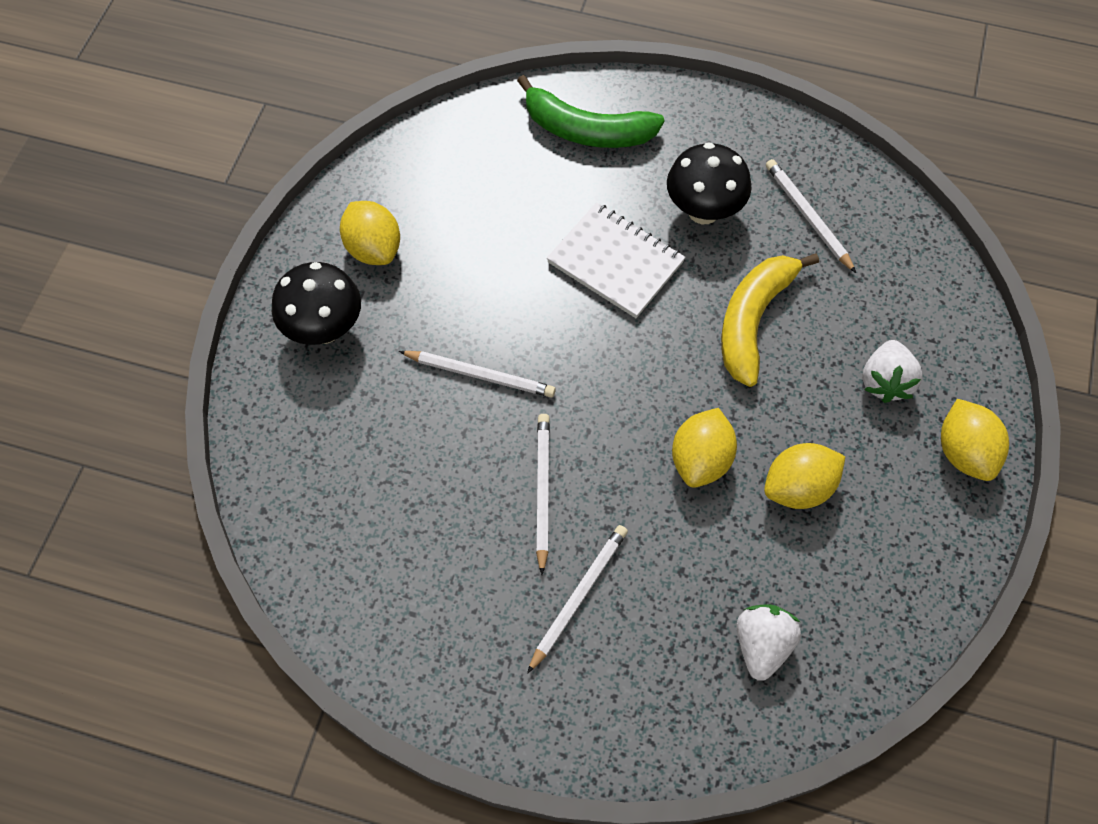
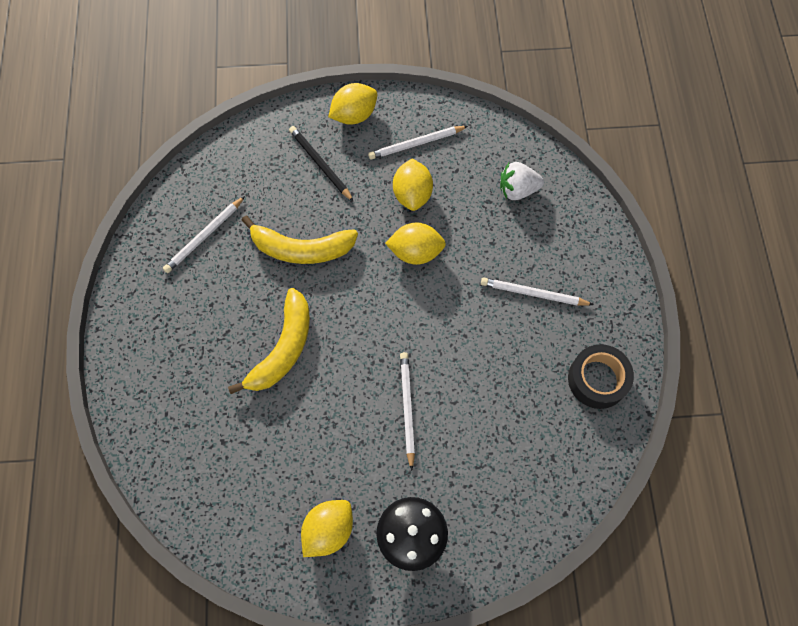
camera: 110 degrees left, 5 degrees up
(415, 630) = (597, 379): none -> black tape
(542, 491) = (475, 337): white pencil -> white pencil (416, 144)
(586, 130) = (166, 409): green banana -> none
(615, 262) = (283, 349): white notebook -> yellow banana
(703, 211) = (219, 304): black mushroom -> none
(798, 488) = (412, 194): yellow lemon -> yellow lemon turned 45 degrees clockwise
(885, 382) = (320, 164): white strawberry -> black pencil

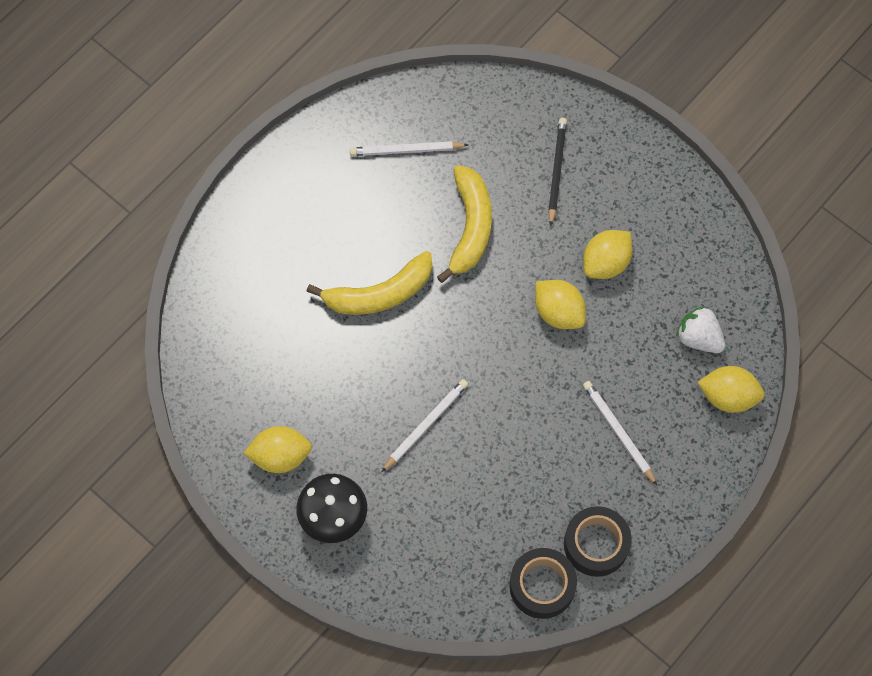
camera: 45 degrees right, 0 degrees up
(301, 249) = (470, 228): yellow banana -> yellow banana turned 135 degrees counterclockwise
(354, 115) = (628, 153): yellow lemon -> yellow lemon (728, 396)
(416, 144) = (655, 223): white pencil -> none
(594, 441) = (542, 586): none -> black tape

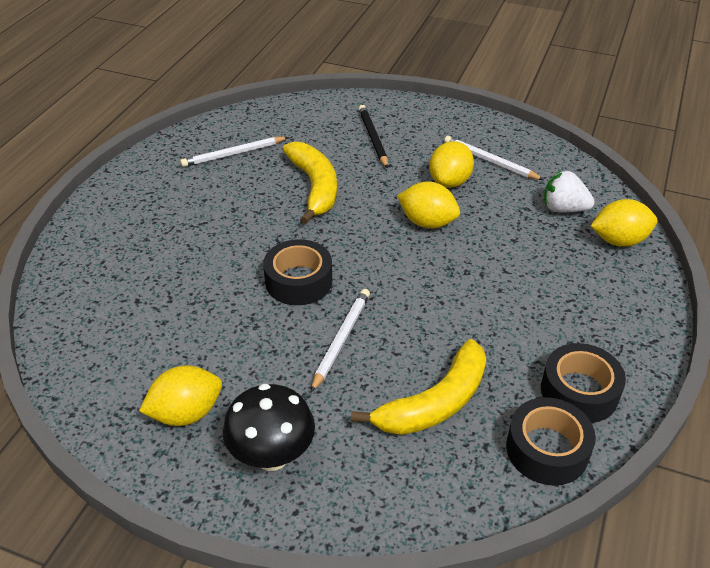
camera: 20 degrees left, 25 degrees down
(379, 294) = (247, 251): yellow banana -> yellow banana (435, 403)
(413, 346) = (298, 281): none -> black tape
(618, 432) = (539, 293): white pencil -> white pencil (490, 161)

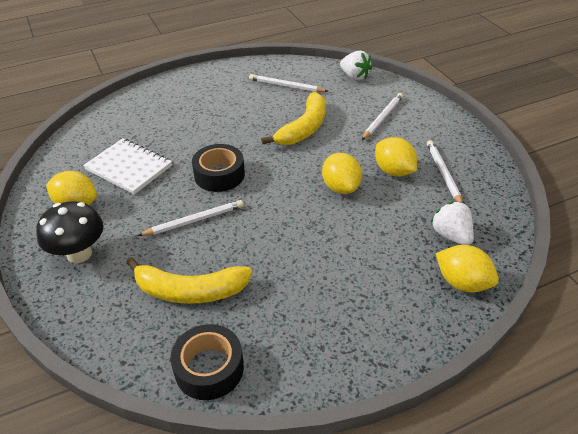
camera: 45 degrees right, 0 degrees up
(186, 336) = (129, 168): none -> white notebook
(290, 110) = (354, 76): none -> white strawberry
(373, 138) = (382, 118): black pencil -> white pencil
(449, 182) = (393, 171): yellow lemon -> yellow lemon turned 75 degrees clockwise
(579, 391) = (280, 353): black tape -> none

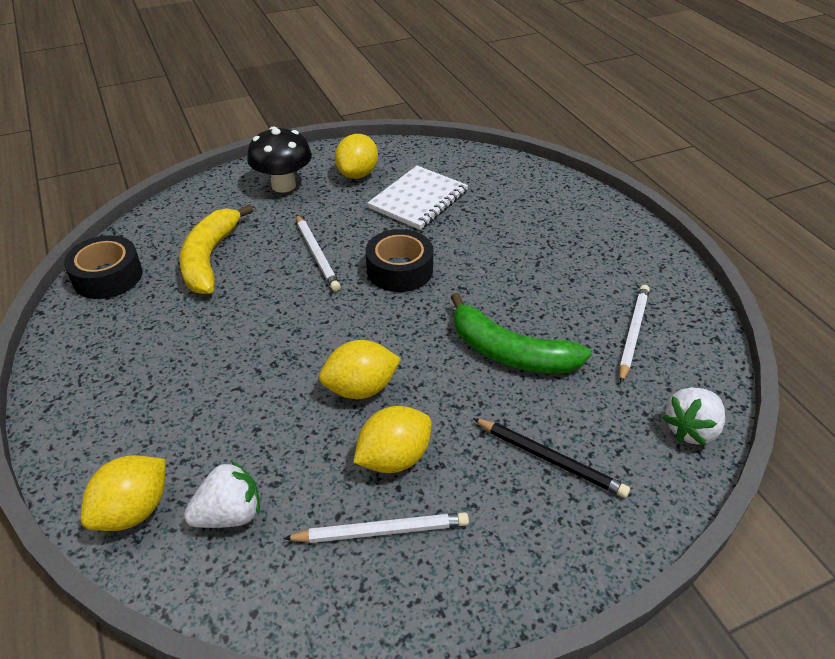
camera: 90 degrees right, 0 degrees up
(304, 128) = (509, 352): yellow banana -> green banana
(382, 118) = (550, 459): white pencil -> black pencil

